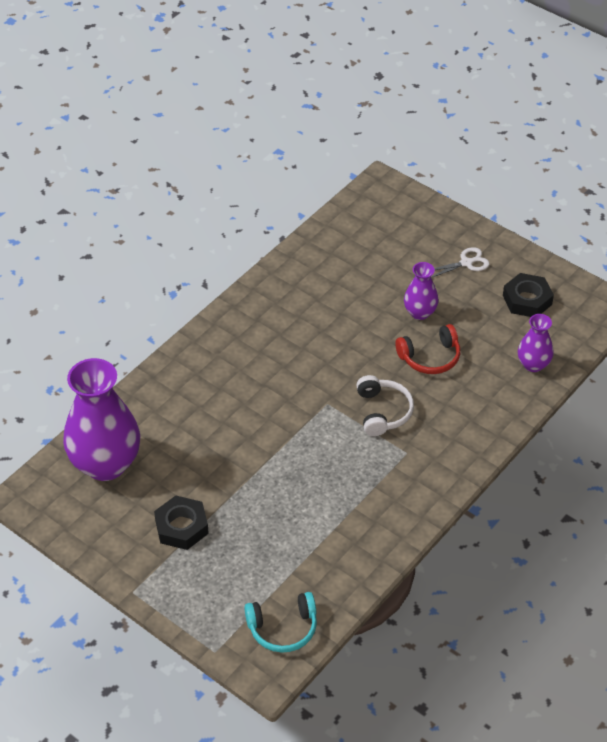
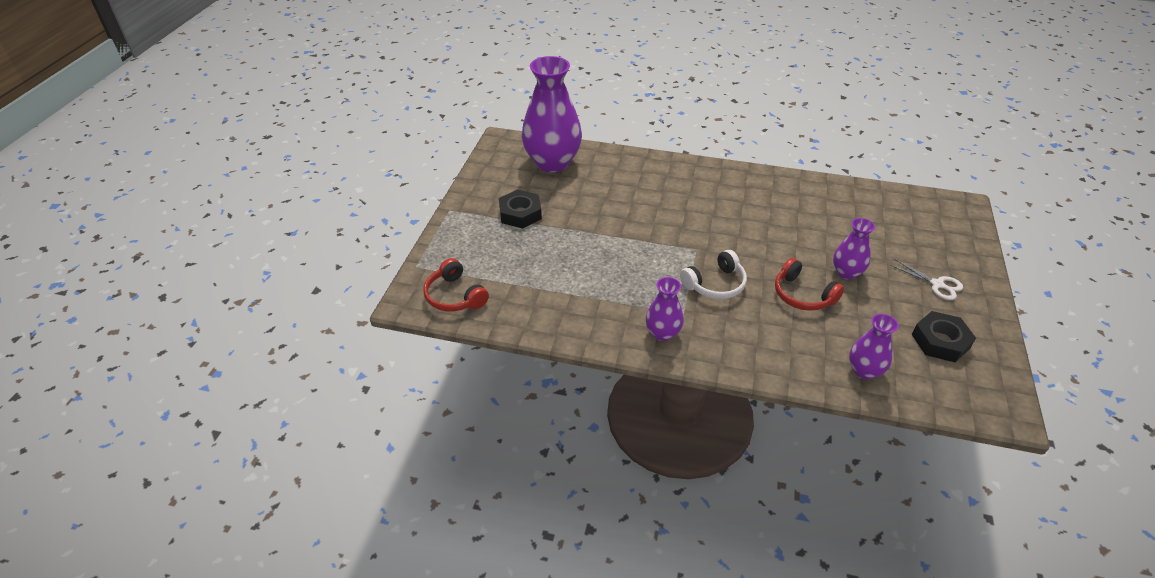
camera: 65 degrees right, 5 degrees down
(283, 628) = (455, 296): turquoise headphones -> red headphones
(423, 479) = (662, 333): none -> purple vase

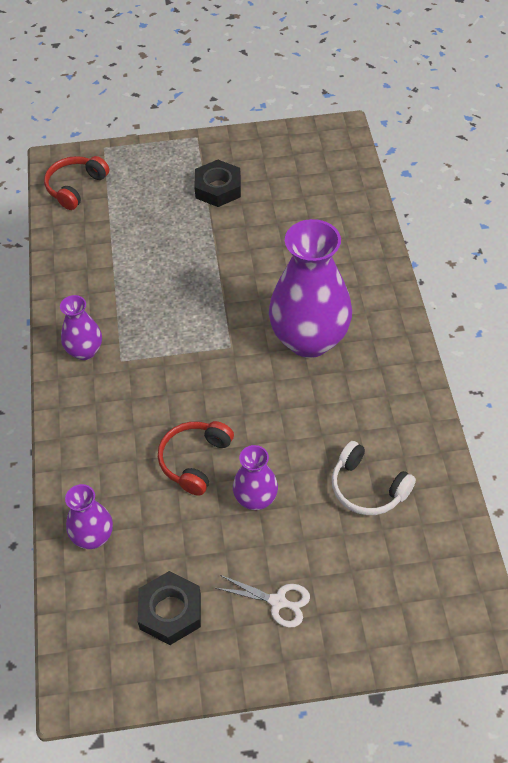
camera: 70 degrees right, 10 degrees up
(552, 162) = (323, 182): purple vase -> purple vase (309, 340)
(715, 284) = (178, 377): white headphones -> white headphones (368, 488)
(937, 284) = (277, 602): white scissors -> white scissors turned 90 degrees counterclockwise

